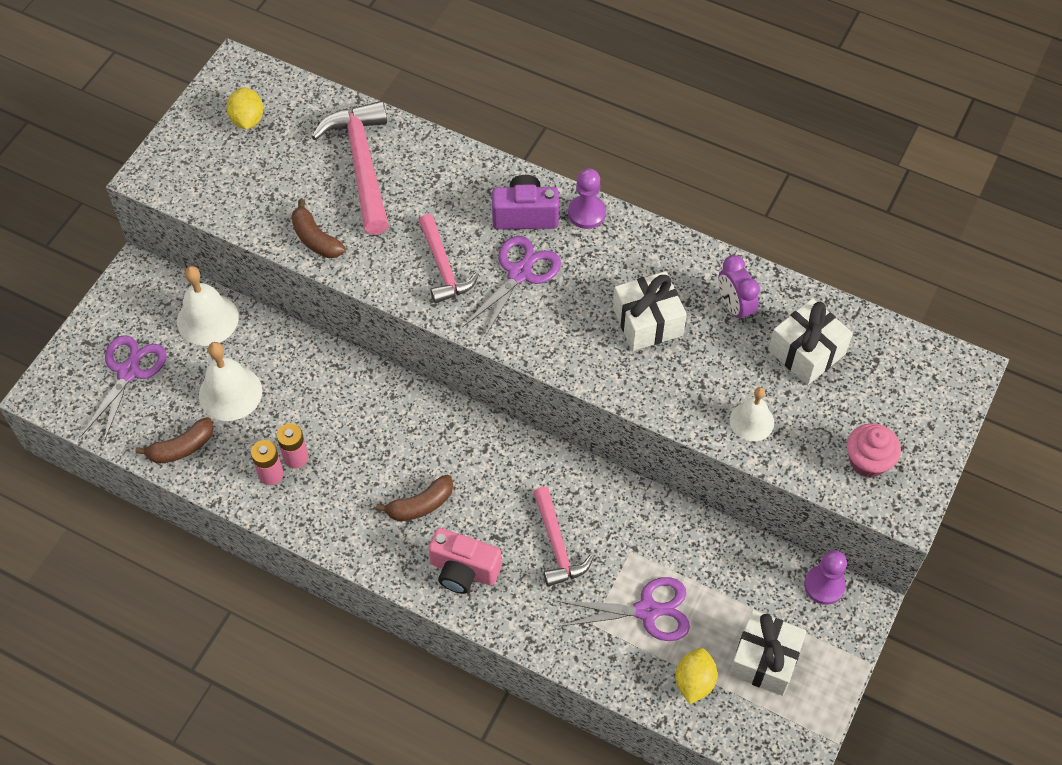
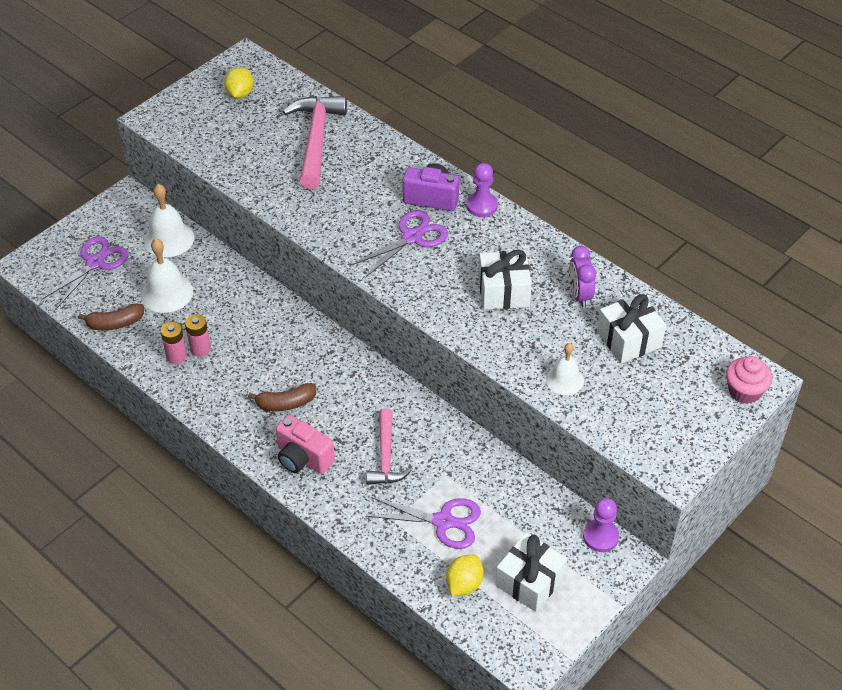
camera: 15 degrees right, 10 degrees down
(316, 239) = (261, 183): brown banana -> none
(443, 267) = (353, 221): pink hammer -> none
(868, 461) = (653, 429): pink cupcake -> pink cupcake (744, 391)

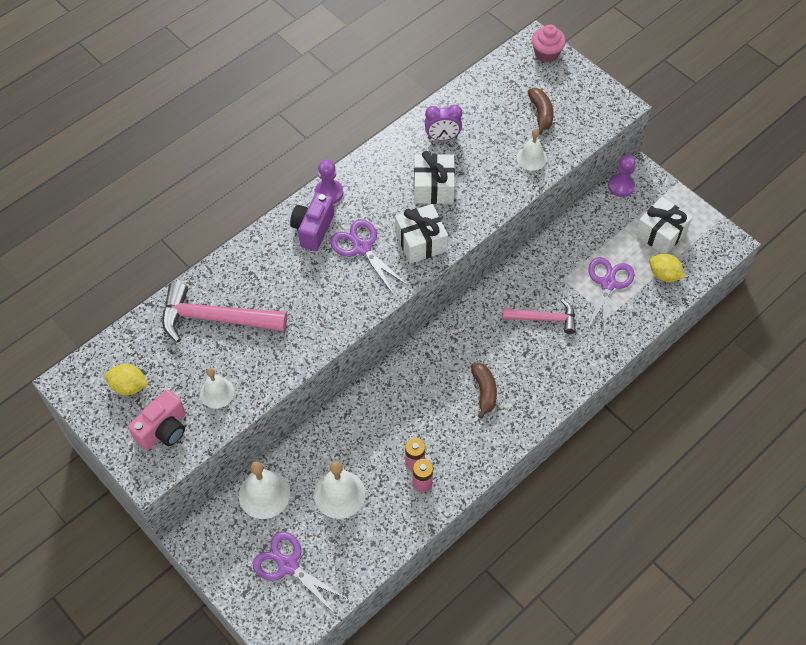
camera: 85 degrees left, 10 degrees up
(115, 323) = (374, 541): brown banana -> brown banana (541, 114)
(233, 150) = (217, 393): none -> white bell
(303, 458) = (544, 380): pink camera -> pink camera (163, 430)
(629, 339) = (492, 113): white gift -> white gift (421, 242)

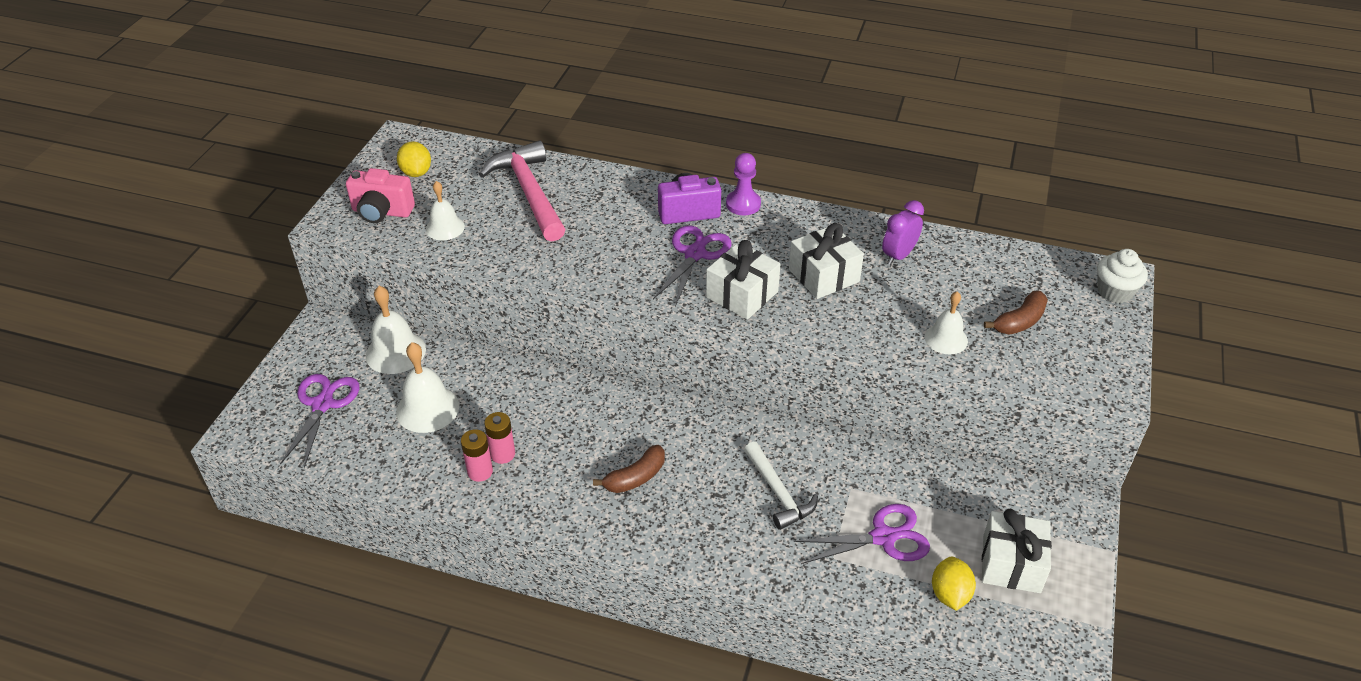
camera: 60 degrees right, 15 degrees down
(442, 137) = (898, 256): purple clock -> purple clock turned 75 degrees clockwise
(544, 318) = (778, 493): pink hammer -> white hammer
(546, 53) = (1114, 292): pink cupcake -> white cupcake
(621, 186) = (1044, 490): purple pawn -> none

